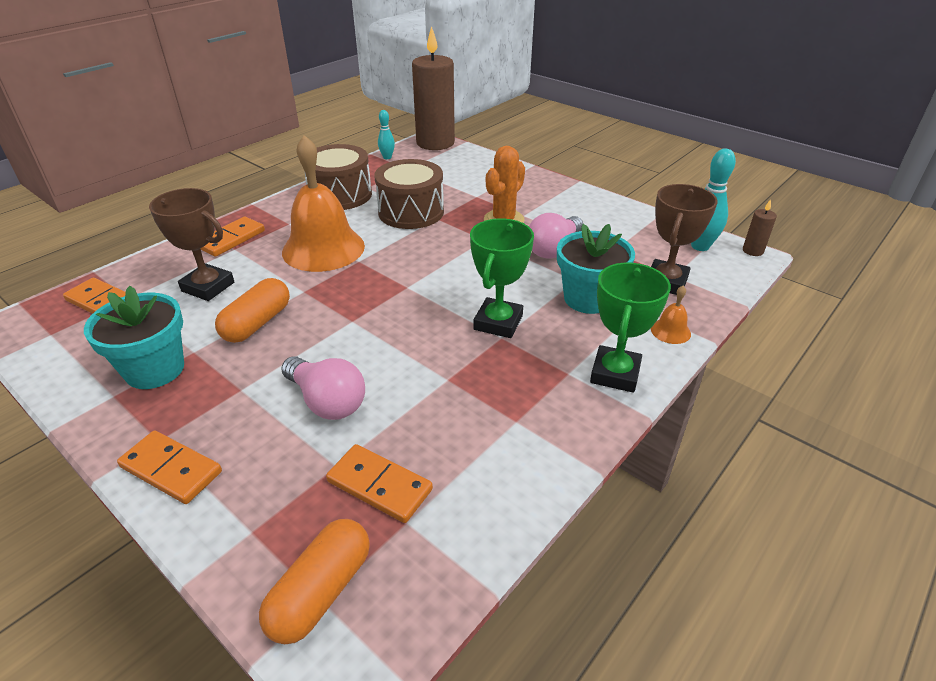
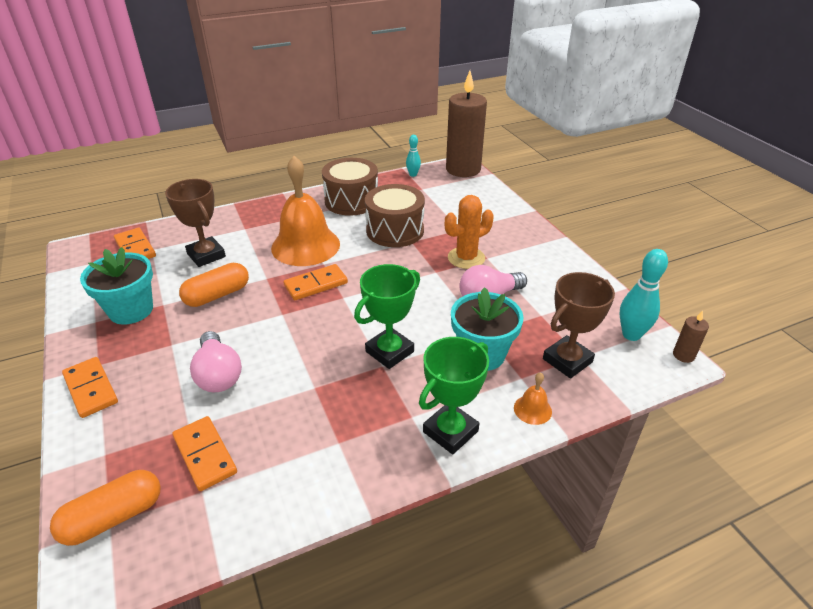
camera: 25 degrees right, 0 degrees up
(231, 239) = (248, 220): orange domino -> orange domino (316, 284)

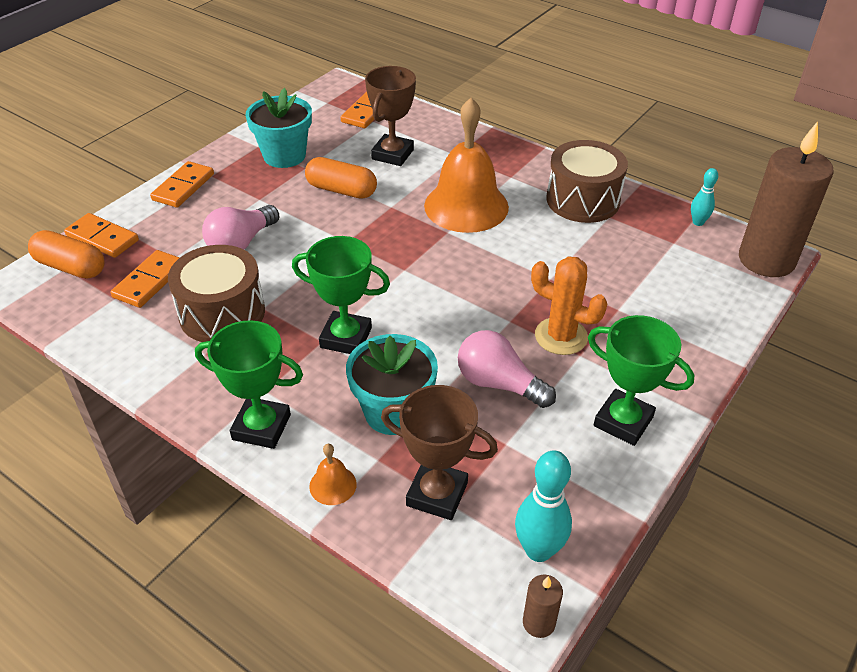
camera: 60 degrees right, 5 degrees up
(316, 284) = (409, 242): orange domino -> orange domino (102, 238)
(395, 230) = (558, 257): brown drum -> brown drum (222, 313)
(551, 264) = (623, 421): none -> green trophy

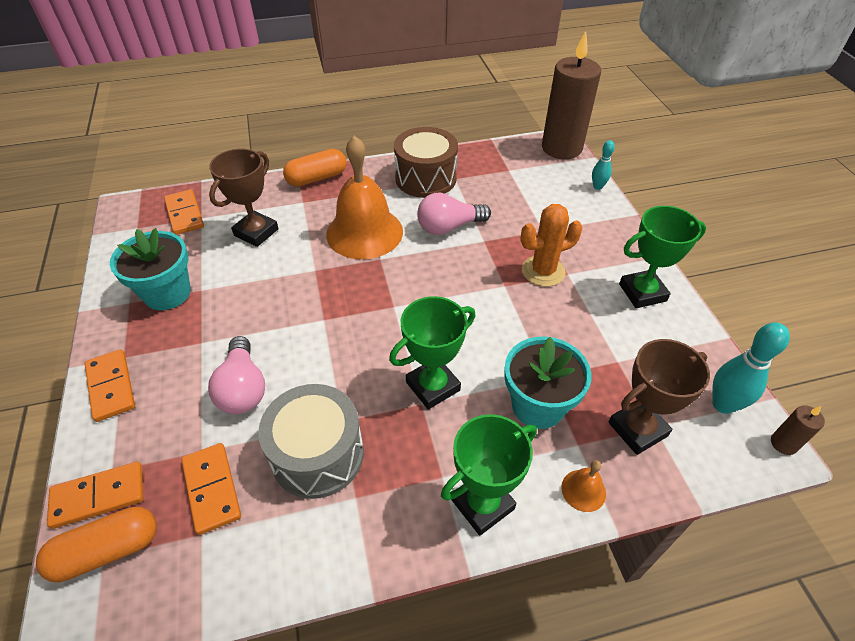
camera: 50 degrees left, 5 degrees up
(222, 313) = (317, 454): brown drum -> grey drum
(341, 190) = (259, 285): orange capsule -> orange capsule (317, 178)
(392, 154) = (256, 232): brown trophy -> brown trophy turned 60 degrees clockwise
(498, 384) = (559, 329): pink light bulb -> pink light bulb (449, 227)
(698, 222) = (502, 149): turquoise bowling pin -> turquoise bowling pin (597, 187)

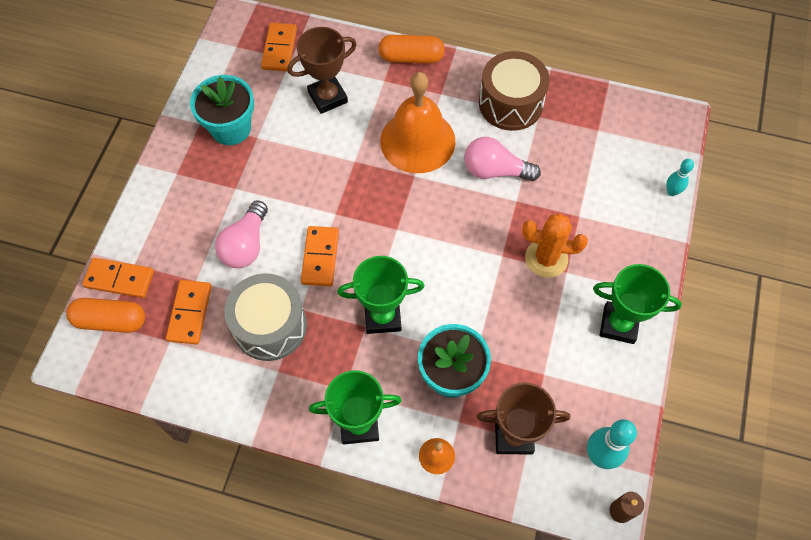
camera: 30 degrees right, 15 degrees up
(111, 386) = (159, 196): orange domino -> orange domino (320, 257)
(561, 148) = (673, 127): brown candle -> none

